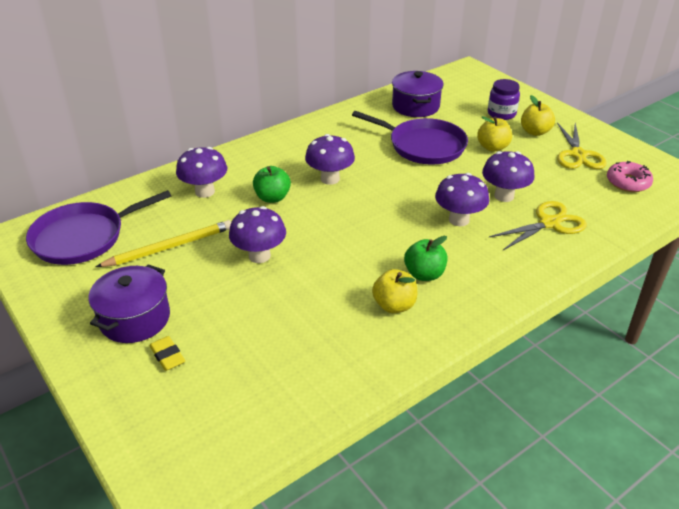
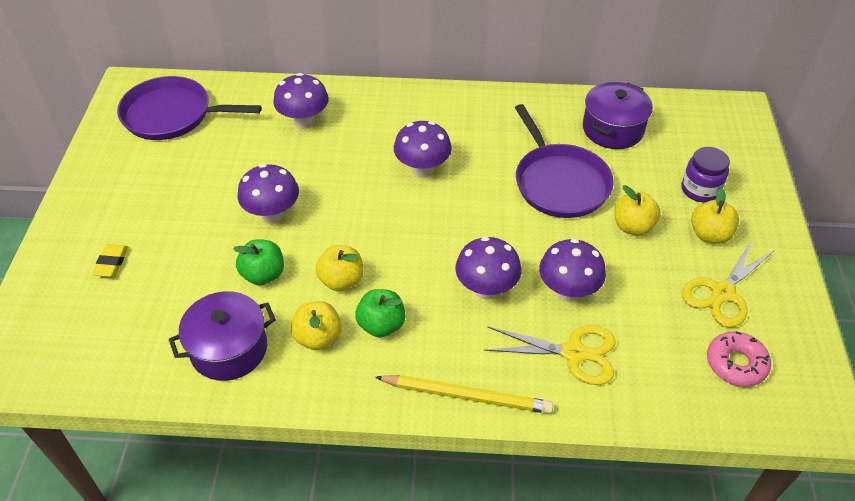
camera: 40 degrees right, 10 degrees up
(135, 318) = (126, 214): purple pot -> purple pot (229, 349)
(169, 247) = (218, 162): yellow pencil -> yellow pencil (466, 395)
(272, 198) = (350, 160): green apple -> green apple (263, 274)
(363, 265) = (341, 280): none -> yellow apple

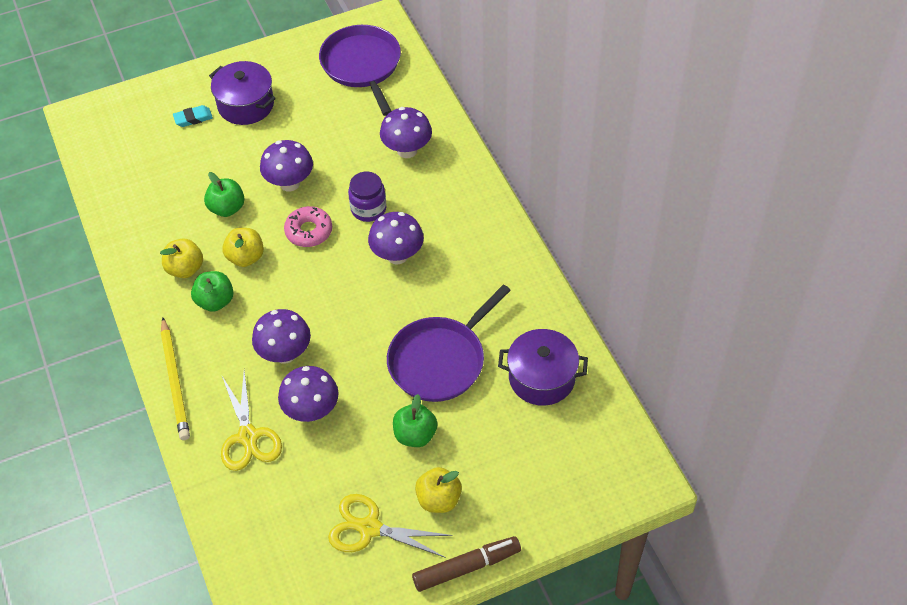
camera: 65 degrees right, 5 degrees up
(111, 263) = (193, 118): yellow eraser -> turquoise eraser
(229, 349) = (151, 223): purple pot -> purple pot (246, 105)
(633, 226) = (415, 435): yellow apple -> green apple
(700, 190) = (497, 476): purple jar -> purple jar (368, 209)
(736, 364) = (293, 558): pink donut -> pink donut (309, 231)
(787, 241) = (466, 567): none -> brown marker

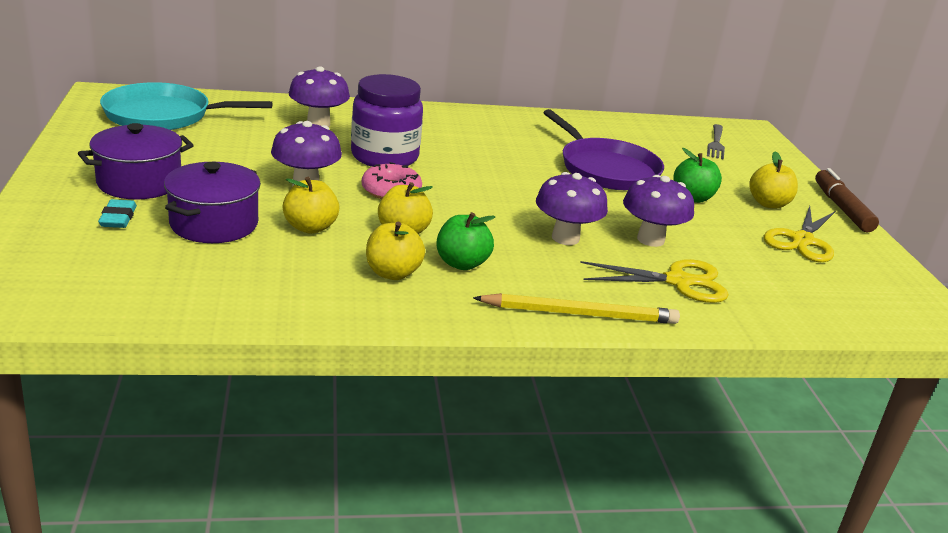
camera: 80 degrees left, 25 degrees down
(227, 208) = (310, 227): green apple -> yellow apple
(362, 65) = (163, 115): purple pan -> turquoise pan
(368, 209) = (384, 157): purple jar -> purple jar, size x1.60
(397, 255) = (461, 158): purple mushroom -> none
(541, 378) = (640, 137): purple pot -> purple pot (214, 224)
(573, 447) = (716, 143): none -> grey fork

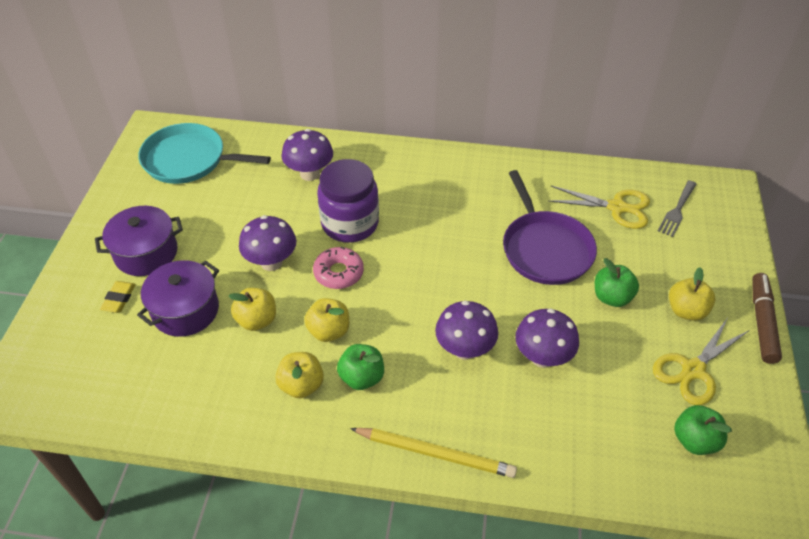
camera: 20 degrees right, 20 degrees up
(118, 218) = (119, 299): turquoise eraser -> yellow eraser
(678, 281) = (542, 419): yellow scissors -> yellow scissors (617, 207)
(837, 286) = (694, 440): none -> green apple

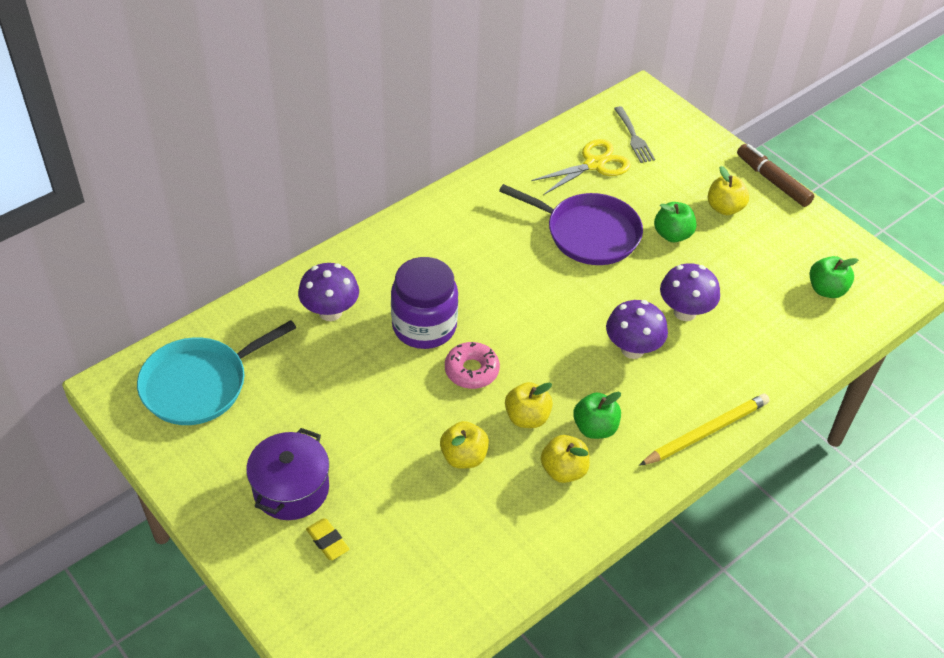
camera: 50 degrees left, 0 degrees up
(185, 310) = (397, 500): purple pot -> none
(271, 262) = (408, 406): purple mushroom -> none
(693, 370) = (774, 245): yellow scissors -> none

